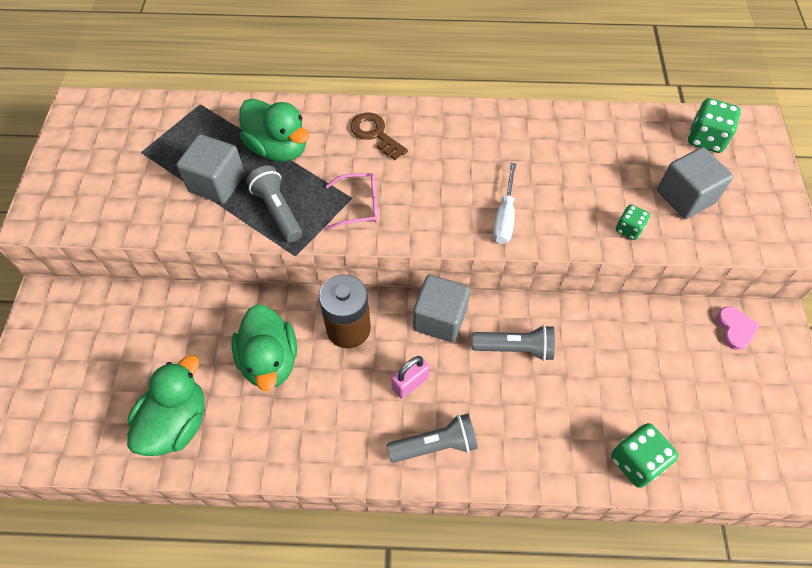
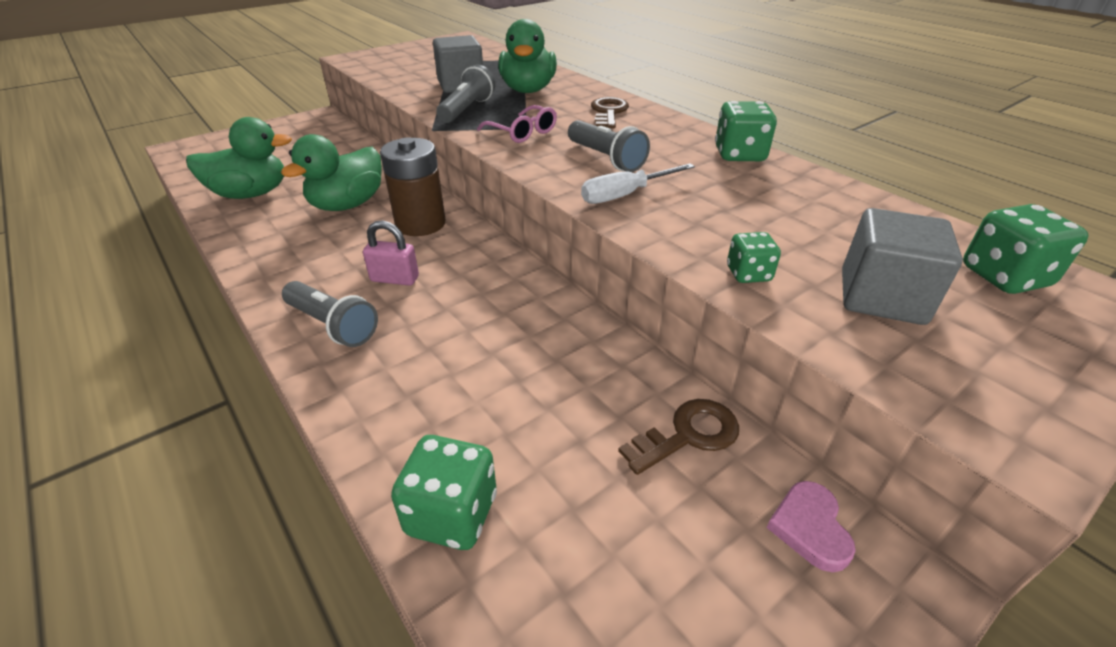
camera: 50 degrees right, 20 degrees down
(440, 319) = (489, 263): grey cube -> none
(506, 123) = (739, 155): none -> green dice
(515, 348) = (511, 325): grey flashlight -> grey flashlight (606, 158)
(658, 330) = (688, 435): none -> brown key
(735, 329) = (809, 527): pink heart -> pink heart turned 135 degrees clockwise

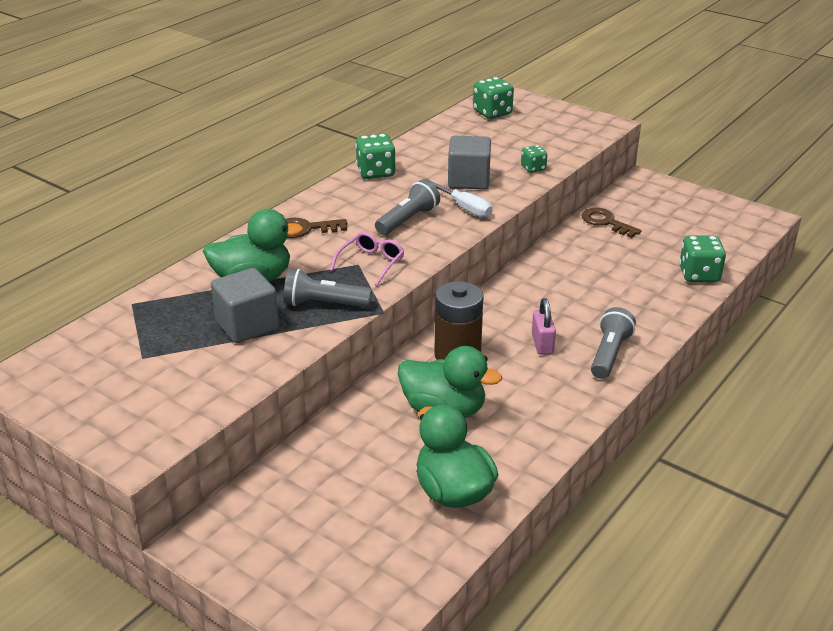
camera: 105 degrees left, 5 degrees down
(809, 527) = (634, 195): pink heart -> none
(881, 297) = (531, 139): grey cube -> grey cube (468, 180)

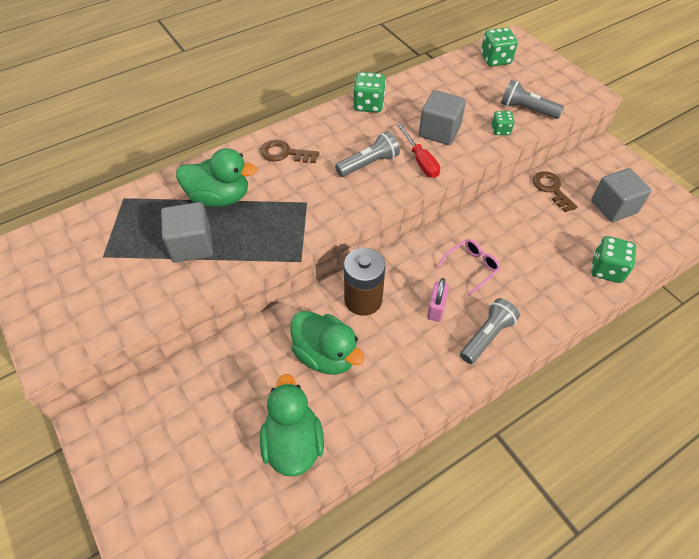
camera: 20 degrees right, 20 degrees up
(324, 304) = (259, 239): grey flashlight -> grey flashlight (526, 109)
(371, 263) = (317, 204): pink glasses -> pink glasses (471, 267)
(464, 207) = (420, 161): white screwdriver -> red screwdriver
(677, 224) = (613, 207): none -> grey cube

